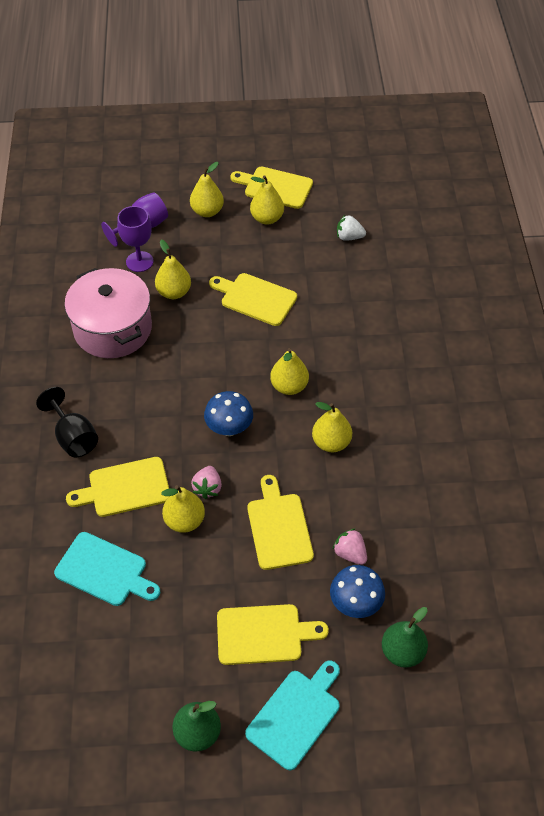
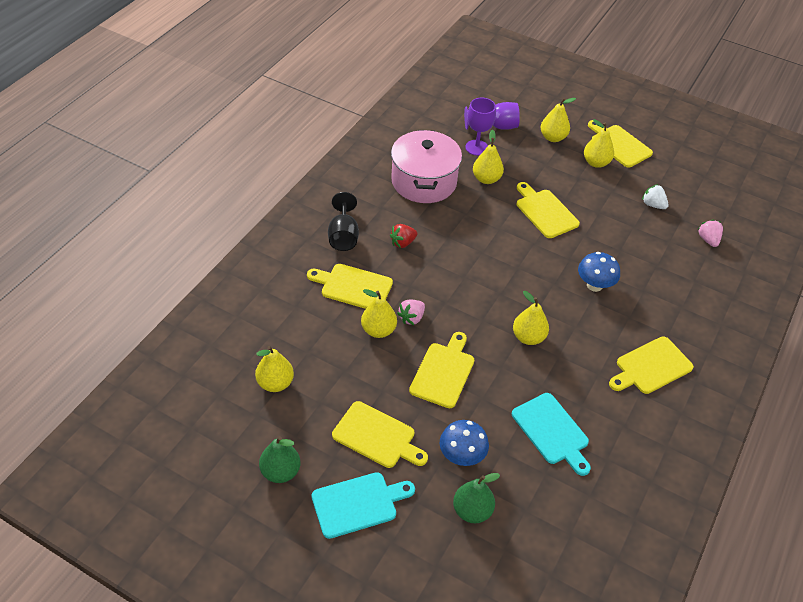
camera: 30 degrees right, 5 degrees down
(104, 571) = (299, 331): turquoise cutting board -> turquoise cutting board (552, 431)
(140, 410) = (403, 243): none -> red strawberry
(229, 428) = (458, 287): blue mushroom -> blue mushroom (594, 285)
(289, 386) = (525, 283): yellow pear -> yellow pear (275, 383)
(350, 553) = (484, 420): pink strawberry -> pink strawberry (708, 240)
(457, 408) = (651, 367): none -> yellow cutting board

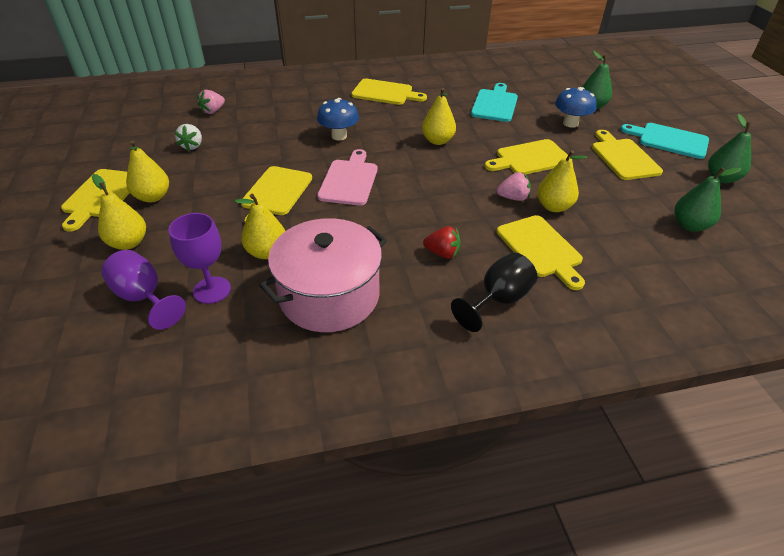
camera: 130 degrees left, 5 degrees down
(275, 383) = (689, 225): yellow pear -> green pear
(524, 253) = (349, 180): none -> pink cutting board

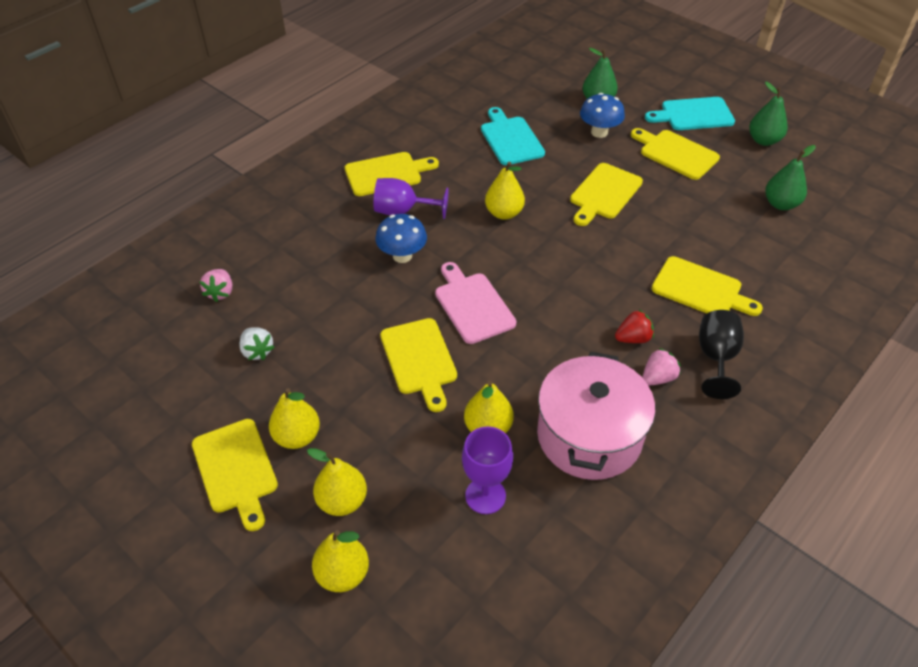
camera: 35 degrees left, 5 degrees up
(144, 297) = (433, 543): purple goblet -> purple goblet (402, 211)
(513, 198) = (632, 247): pink strawberry -> pink strawberry (658, 378)
(553, 206) = (671, 239): yellow pear -> yellow pear (343, 574)

